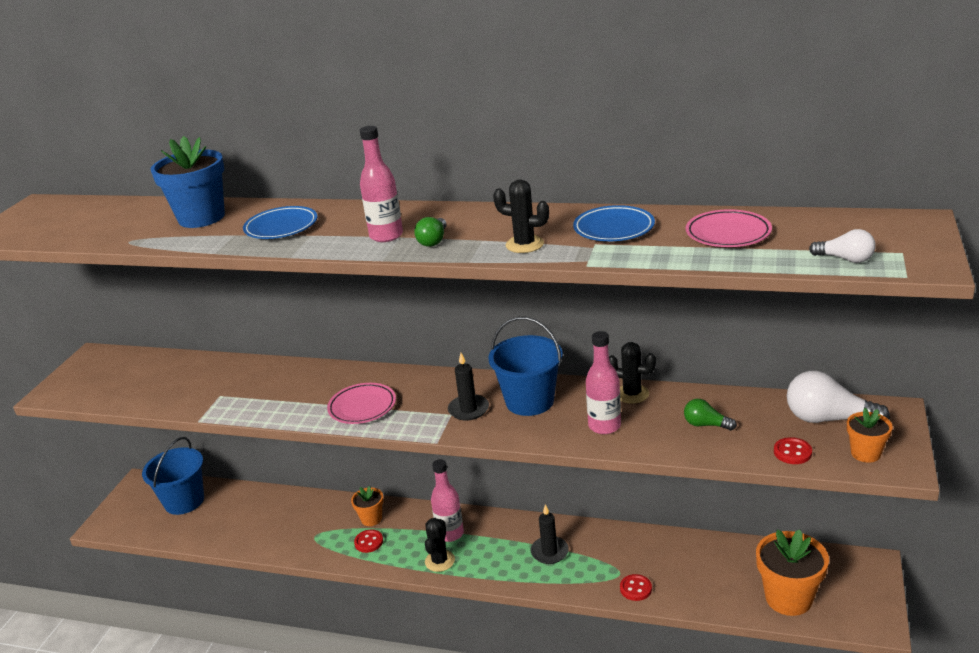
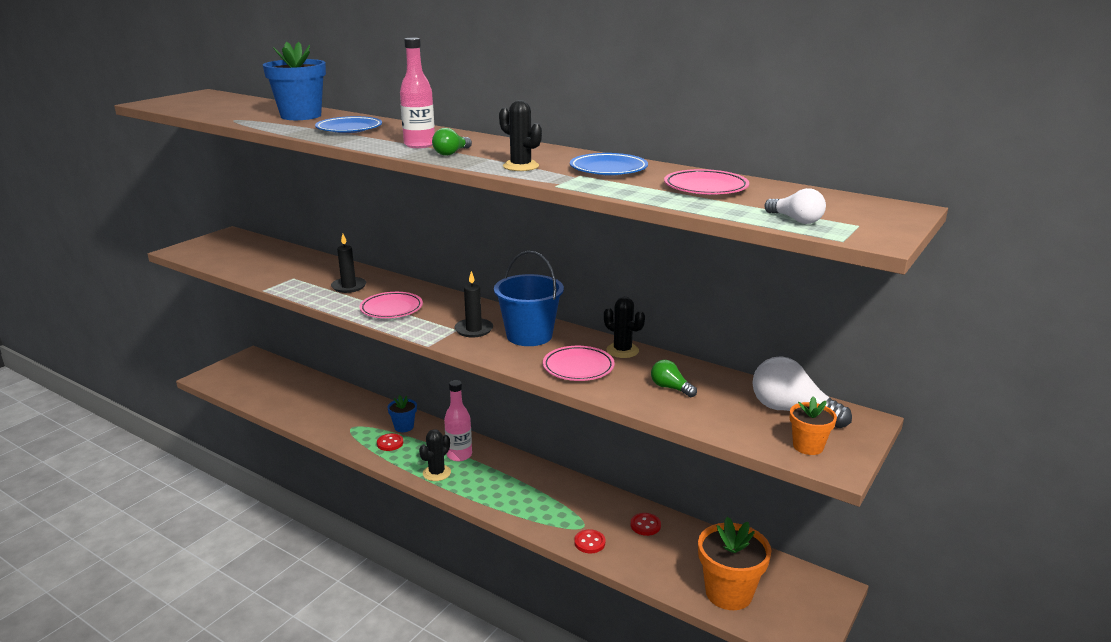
camera: 15 degrees right, 5 degrees down
(184, 501) = (273, 377): blue bucket -> none
(371, 519) = (404, 427): orange flower pot -> blue flower pot
(549, 552) = (533, 492): black candle -> black candle (349, 286)
(604, 426) = (578, 367): pink bottle -> pink plate
(792, 452) = (735, 428): red button -> red button (645, 525)

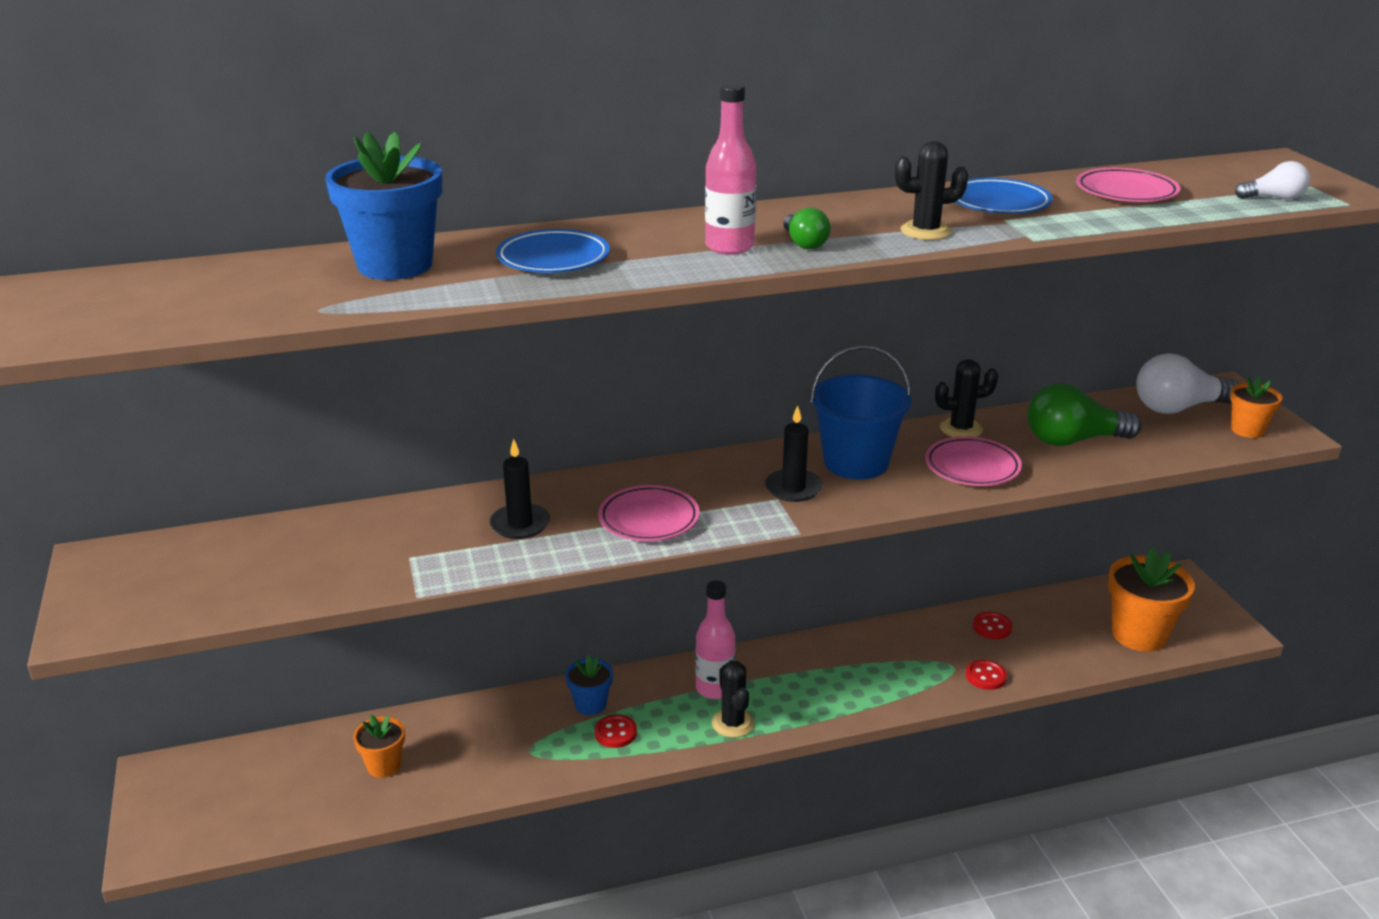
camera: 50 degrees left, 5 degrees up
(303, 398) = (384, 765): none -> orange flower pot
(670, 388) = (1073, 440): green light bulb -> green light bulb, size x1.85

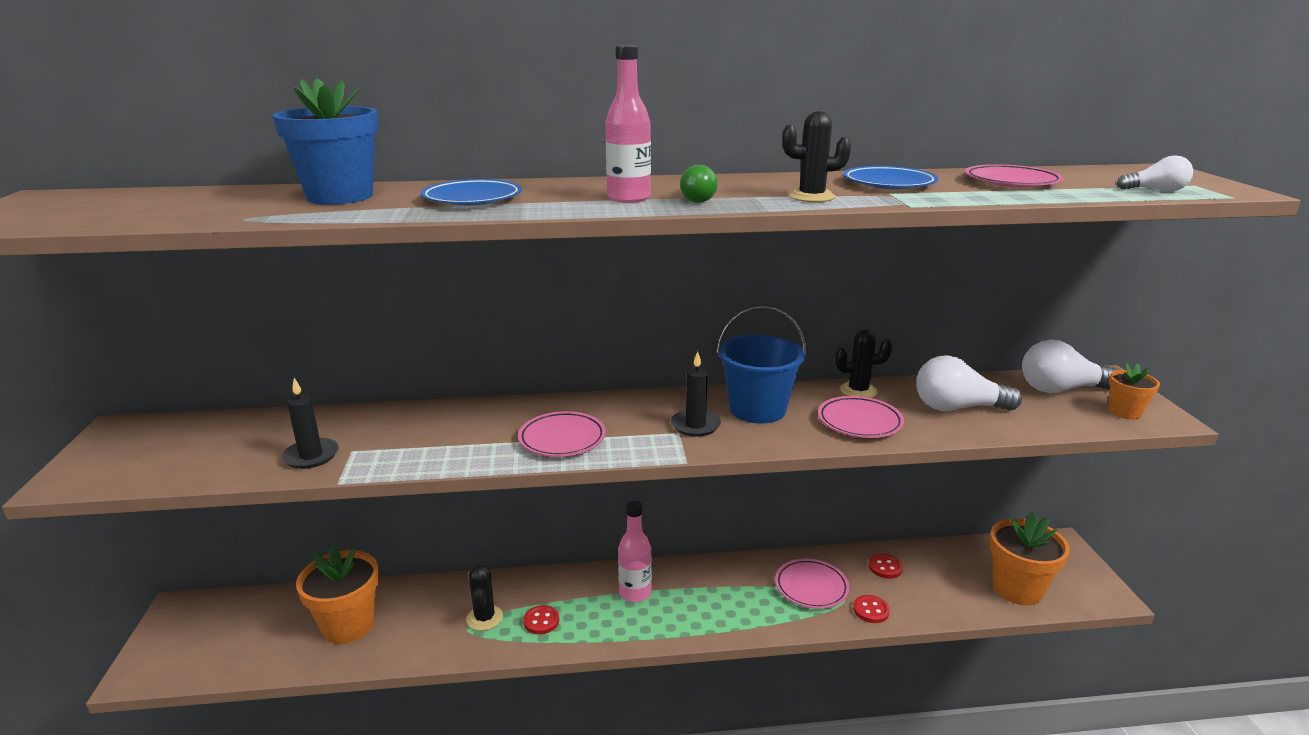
camera: 10 degrees right, 5 degrees down
(384, 765) = (348, 625): orange flower pot -> orange flower pot, size x1.83
(520, 524) = (455, 433): black candle -> black candle (311, 456)
(590, 704) = (530, 594): blue flower pot -> none
(733, 723) = (640, 625): black cactus -> black cactus (484, 618)
(914, 658) = (811, 587): none -> pink plate
(1073, 440) = (958, 408): green light bulb -> white light bulb

